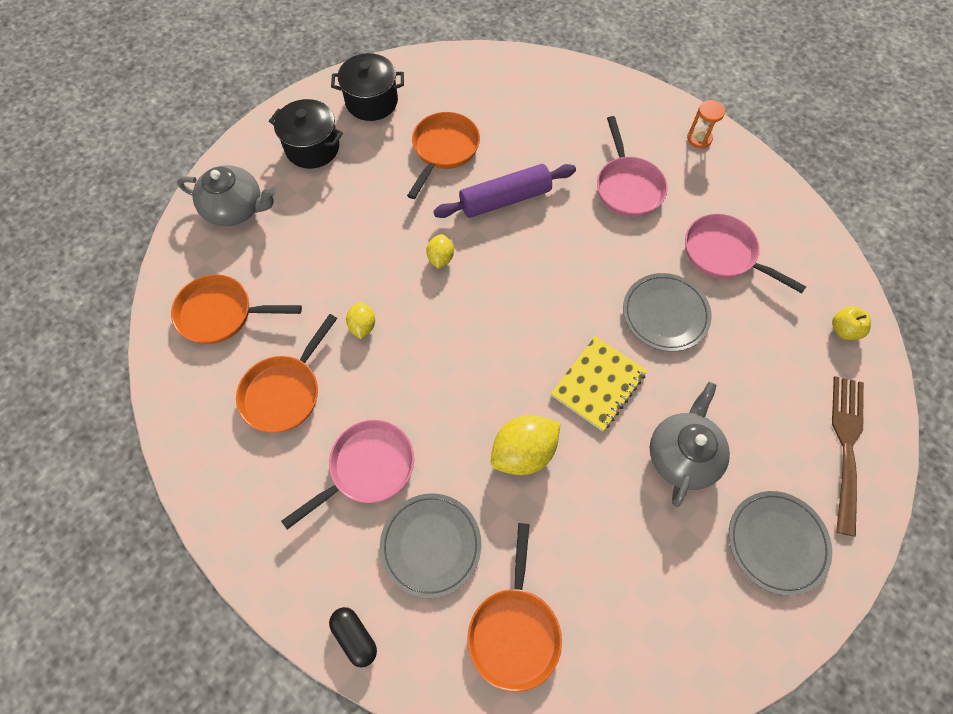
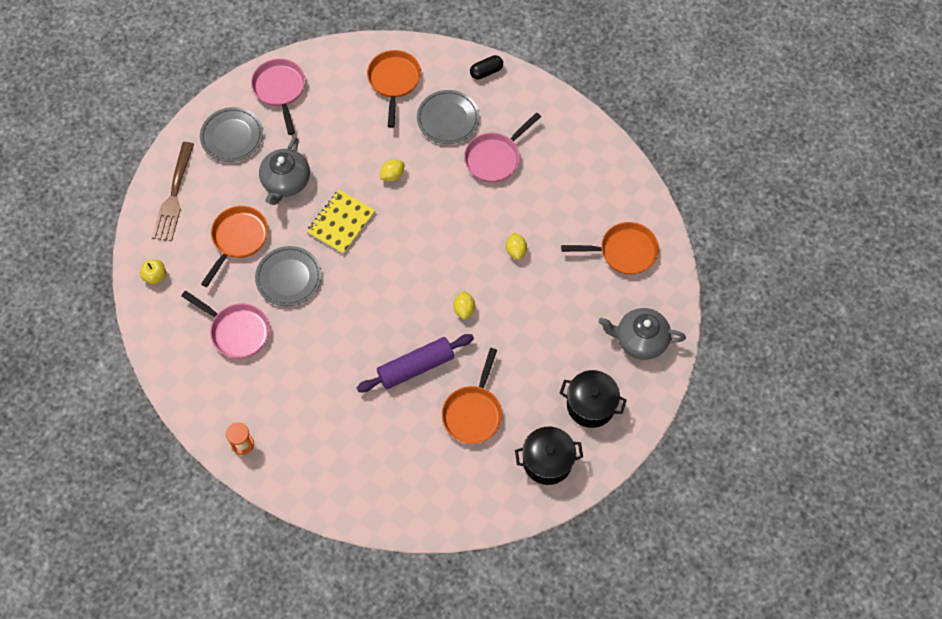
camera: 175 degrees right, 0 degrees up
(285, 391) = (561, 201): orange pan -> orange pan (238, 239)
(355, 637) = (486, 72): black capsule -> black capsule turned 75 degrees counterclockwise
(523, 452) = (392, 175): yellow lemon -> yellow lemon, size x0.56
(627, 187) = (311, 388): pink pan -> pink pan (280, 90)

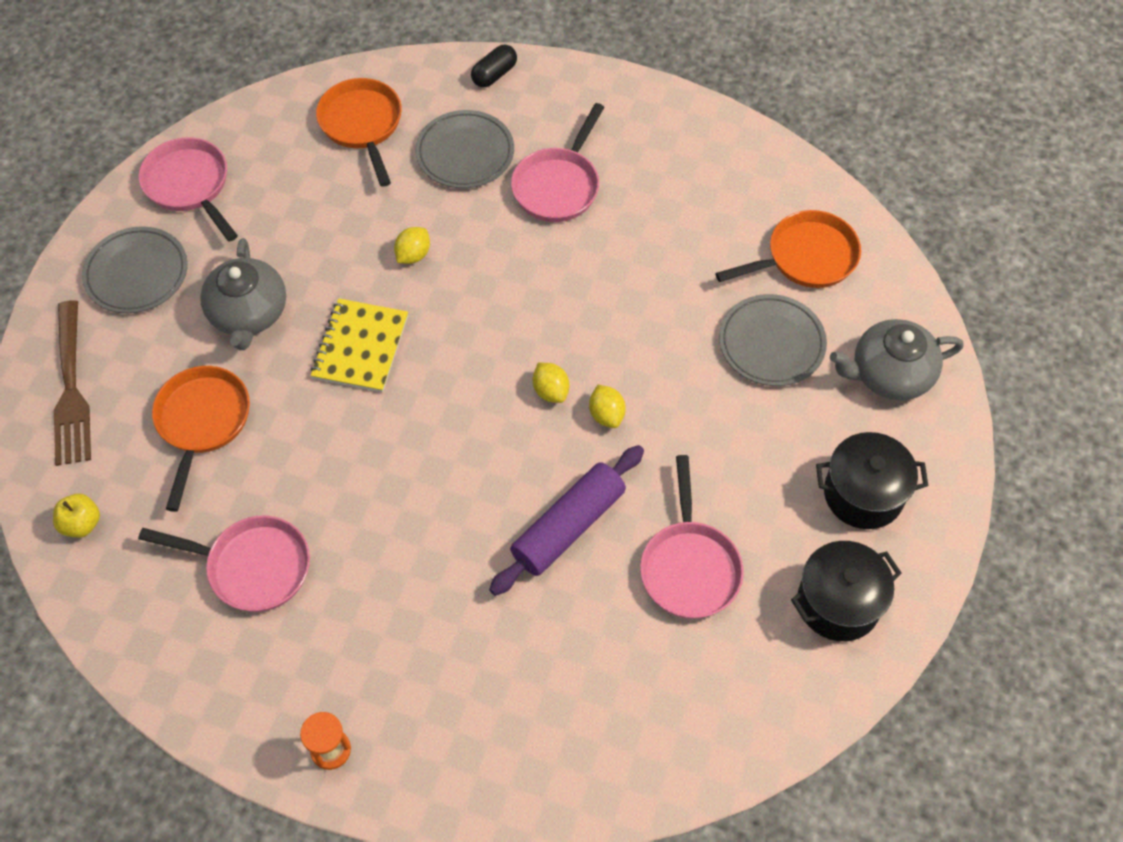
camera: 20 degrees left, 5 degrees down
(288, 278) = (308, 455): grey plate -> grey plate (771, 343)
(473, 412) = (689, 566): orange pan -> pink pan
(516, 251) = (647, 305): yellow lemon -> yellow lemon (551, 391)

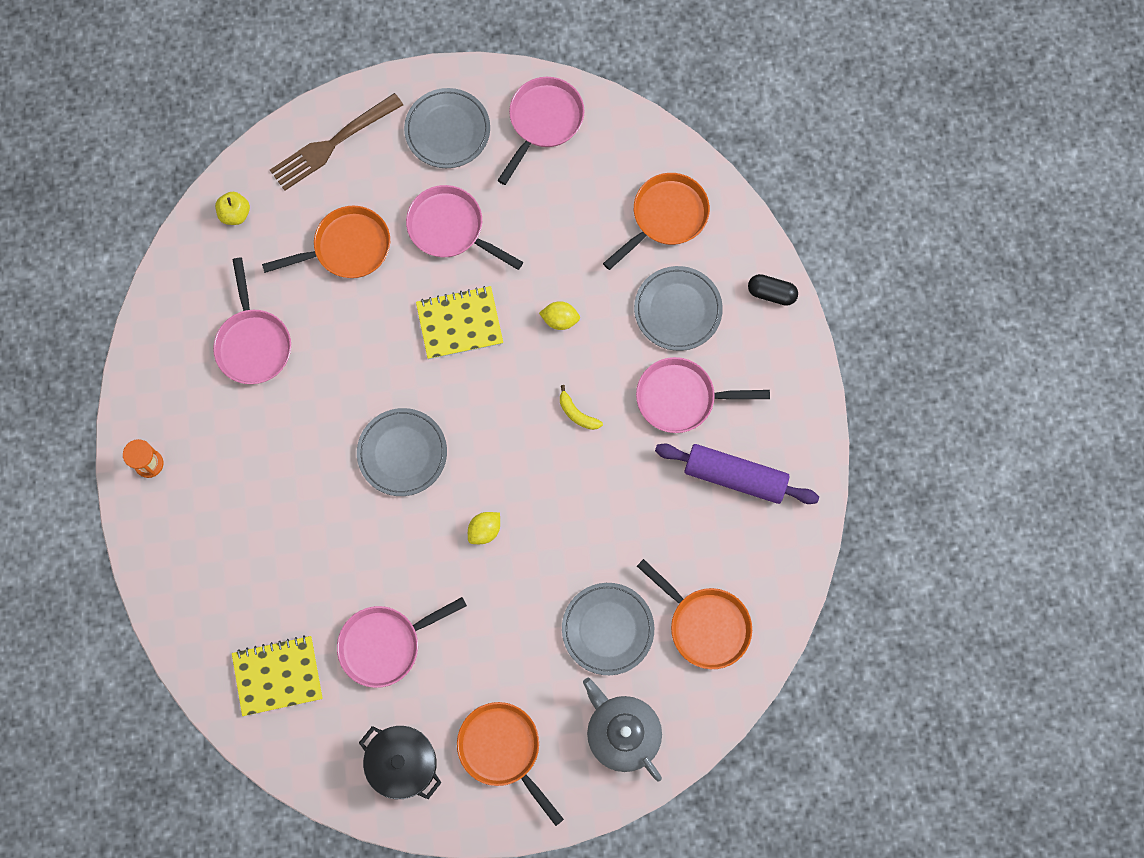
camera: 65 degrees right, 15 degrees up
(248, 313) = (451, 229): grey teapot -> pink pan
(475, 461) = (402, 453): none -> grey plate
(524, 279) = (577, 413): none -> yellow banana
(551, 391) = (486, 480): yellow lemon -> none
(568, 527) = (379, 544): purple rolling pin -> purple rolling pin (735, 477)
(674, 701) = (278, 676): none -> yellow notebook
(863, 494) = (503, 750): black pot -> orange pan

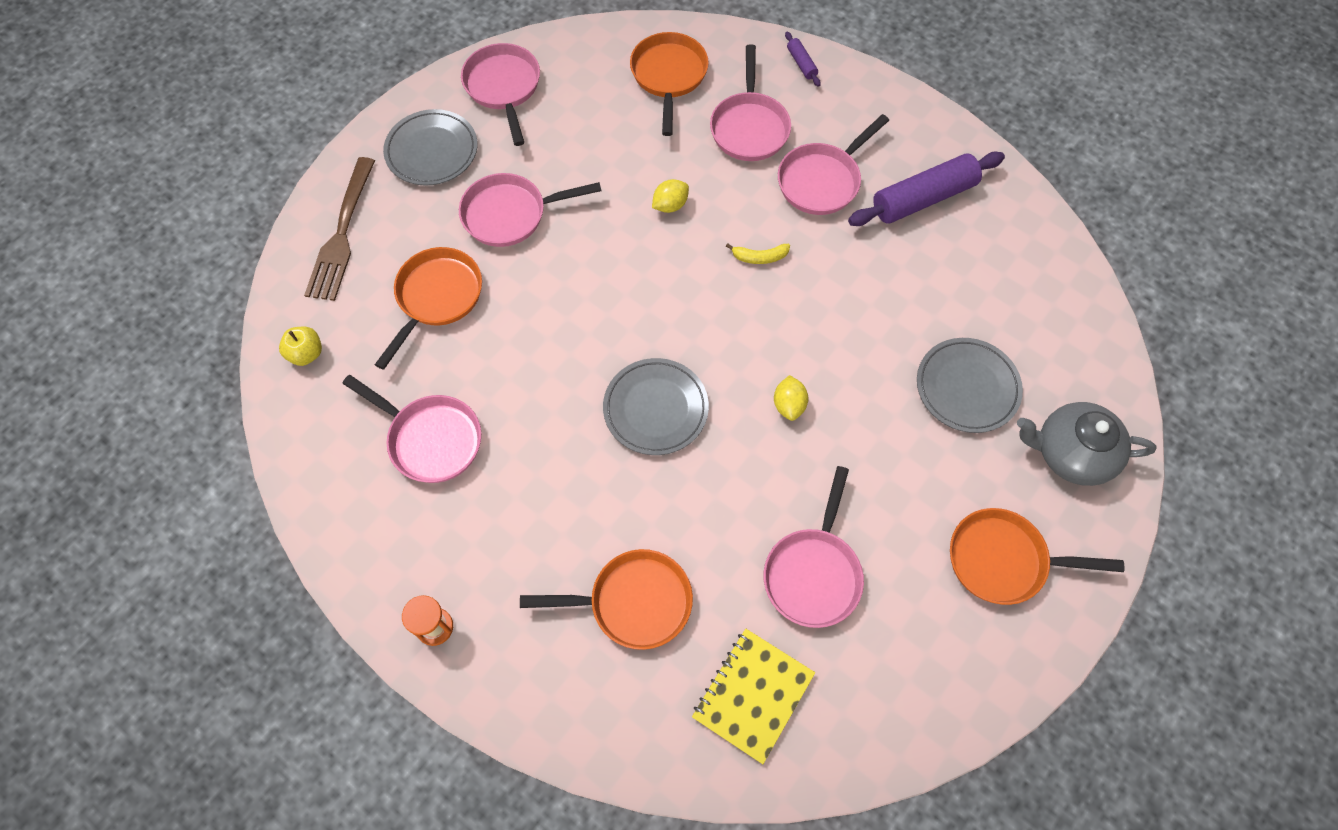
camera: 45 degrees left, 10 degrees down
(403, 764) = (941, 657): black pot -> none
(459, 323) = (594, 274): yellow notebook -> none
(677, 310) = (749, 127): grey plate -> pink pan
(705, 625) = (1029, 316): orange pan -> orange pan (633, 602)
(771, 293) = (801, 63): black capsule -> purple rolling pin

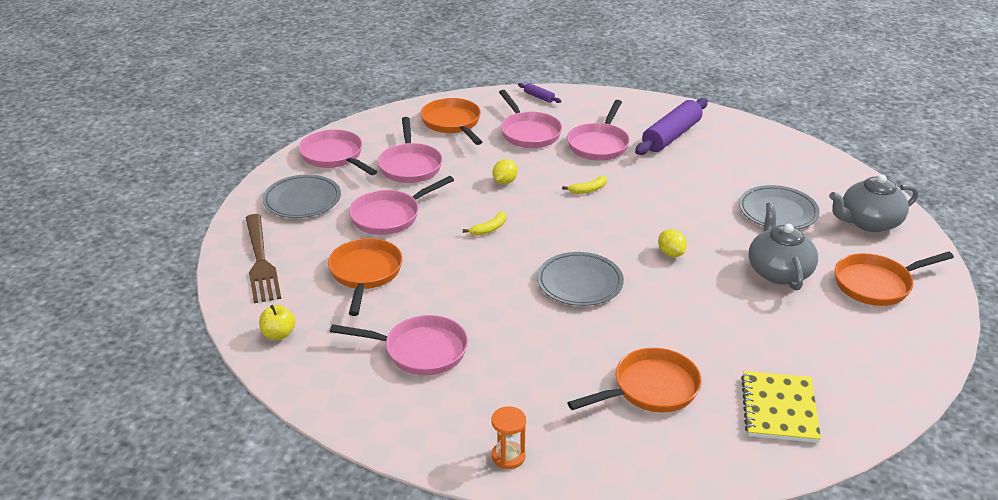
camera: 25 degrees left, 30 degrees down
(607, 279) = (489, 229): none -> yellow banana
(813, 572) = (762, 330): pink pan -> pink pan (410, 165)
(897, 488) = (778, 271): none -> grey teapot

